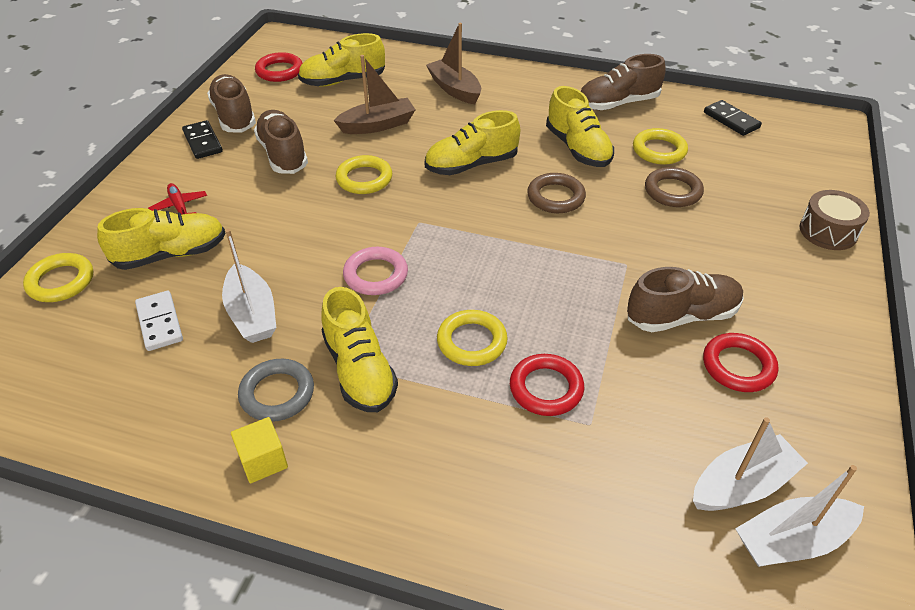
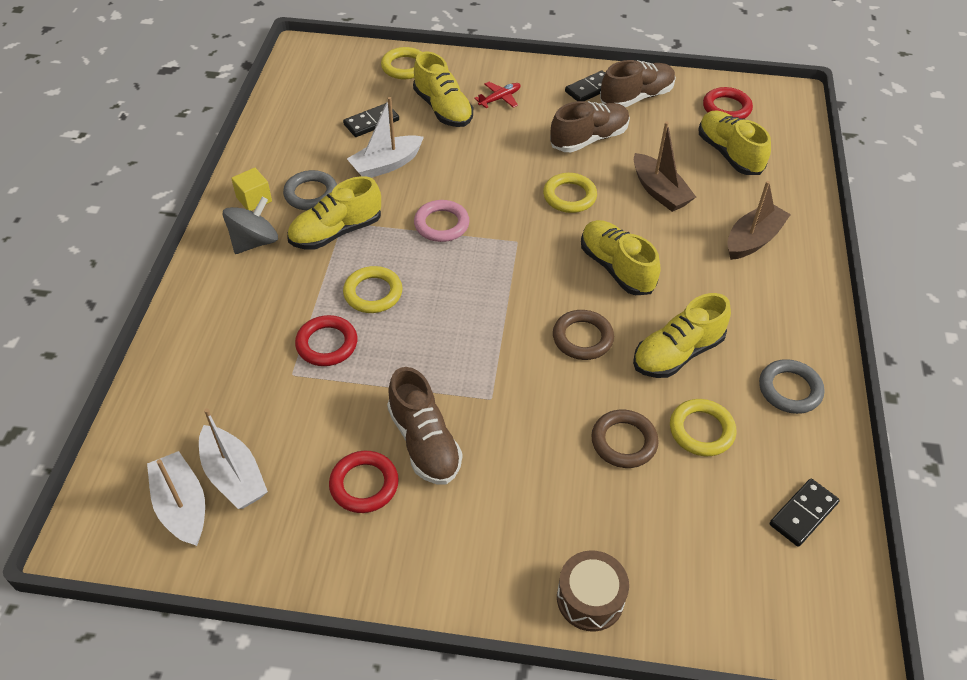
camera: 80 degrees right, 5 degrees up
(159, 323) = (371, 122): white domino -> black domino
(352, 461) = (254, 242): none -> grey spinning top
(618, 103) = (789, 389): brown shoe -> grey ring

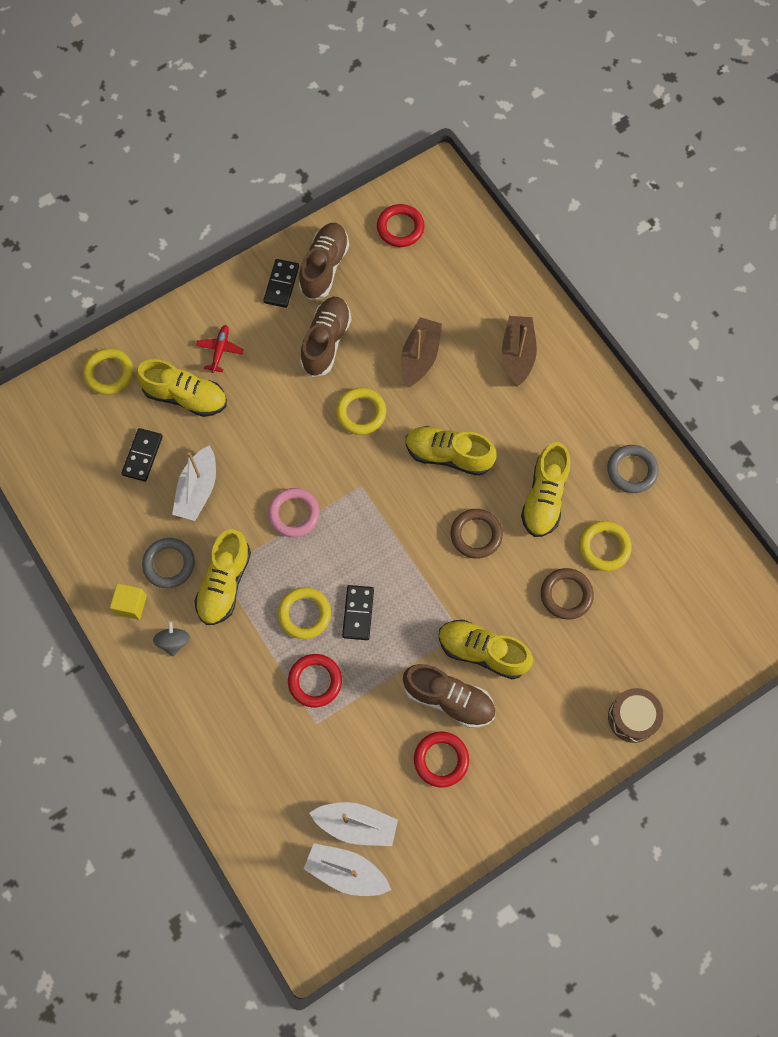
camera: 40 degrees left, 20 degrees up
(254, 242) = (173, 642): grey spinning top -> grey spinning top, size x0.65
(659, 191) = (420, 357): brown boat -> brown boat turned 90 degrees counterclockwise
(729, 154) = (439, 278): yellow shoe -> yellow shoe (482, 652)
(803, 514) = (703, 559): black domino -> black domino (358, 613)

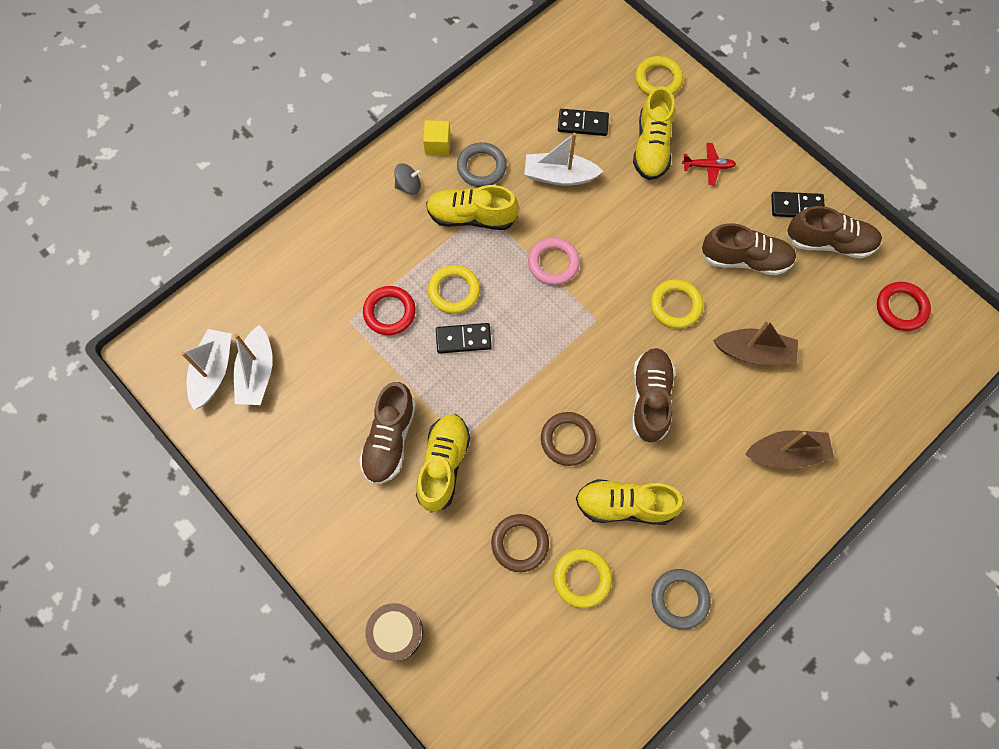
camera: 80 degrees right, 0 degrees up
(441, 760) = (328, 441): red ring -> none
(448, 455) = (650, 398): yellow shoe -> brown shoe

